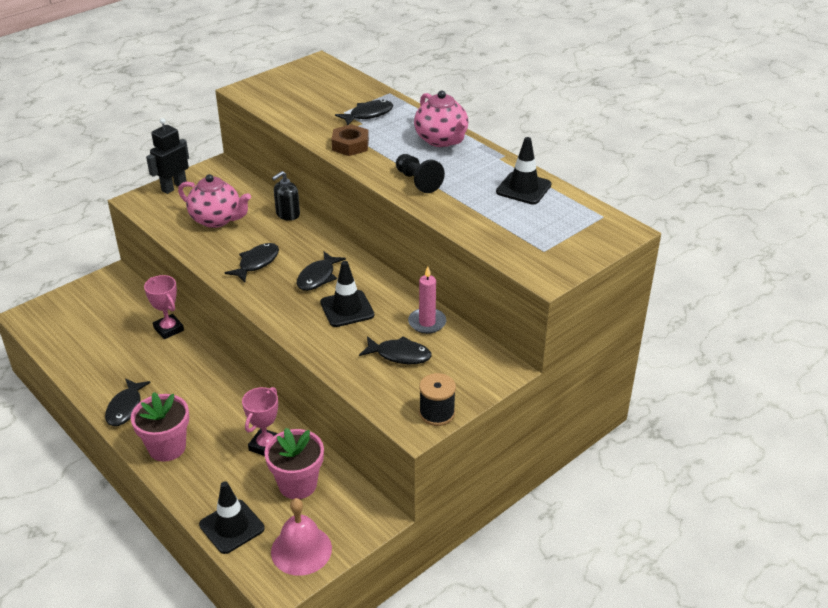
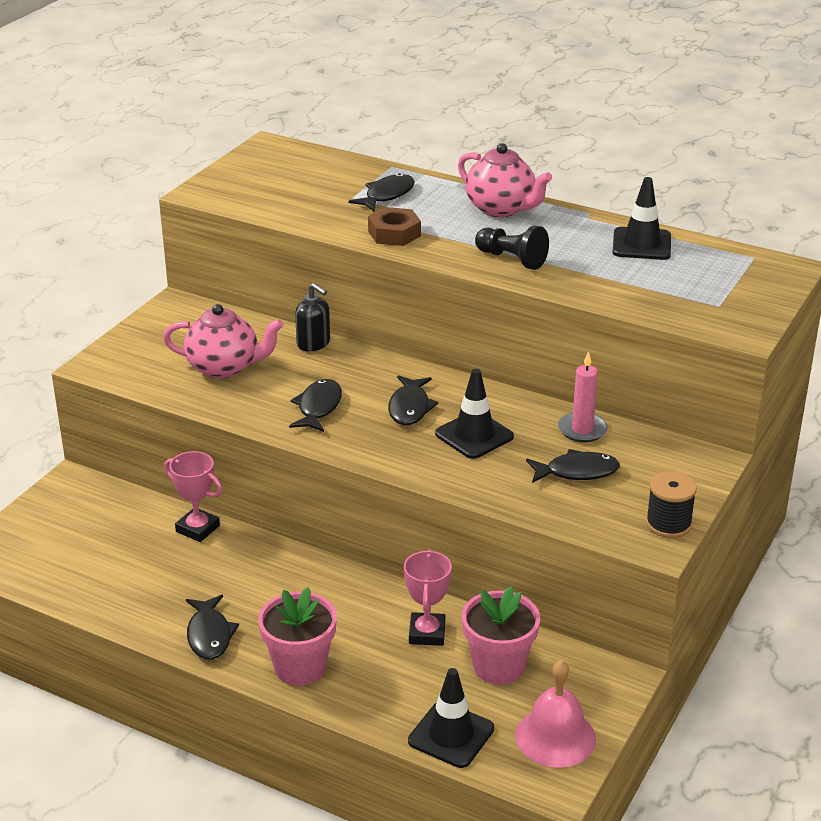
camera: 20 degrees left, 5 degrees down
(174, 187) = (134, 340): black robot -> none
(287, 214) = (313, 343): black soap dispenser -> black soap dispenser turned 75 degrees counterclockwise

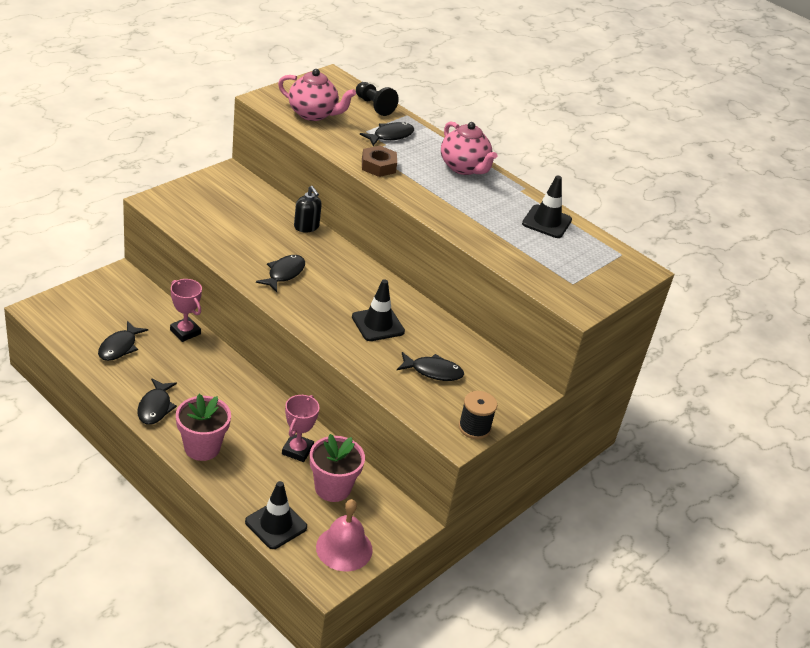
camera: 10 degrees right, 5 degrees up
(224, 367) = (237, 227): pink teapot -> pink teapot (313, 114)
(410, 407) = (345, 292): black fish -> black fish (119, 347)
(512, 259) = (448, 207): black pawn -> black pawn (374, 106)
(582, 430) = (454, 342): pink candle -> none

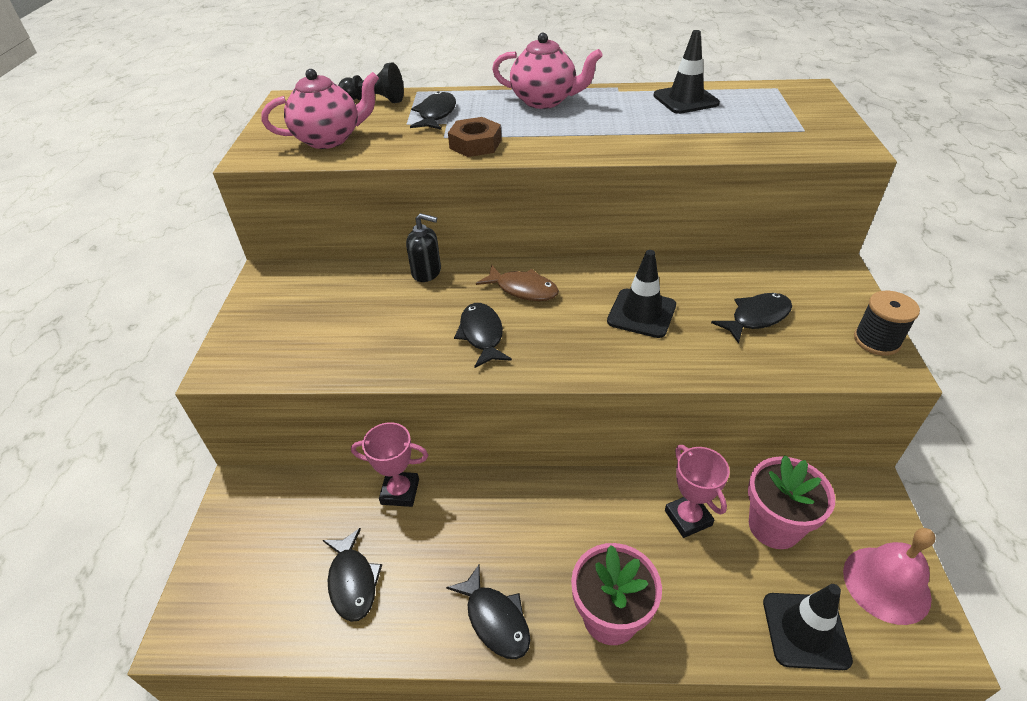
camera: 35 degrees left, 5 degrees up
(339, 270) = (523, 289): none -> brown fish

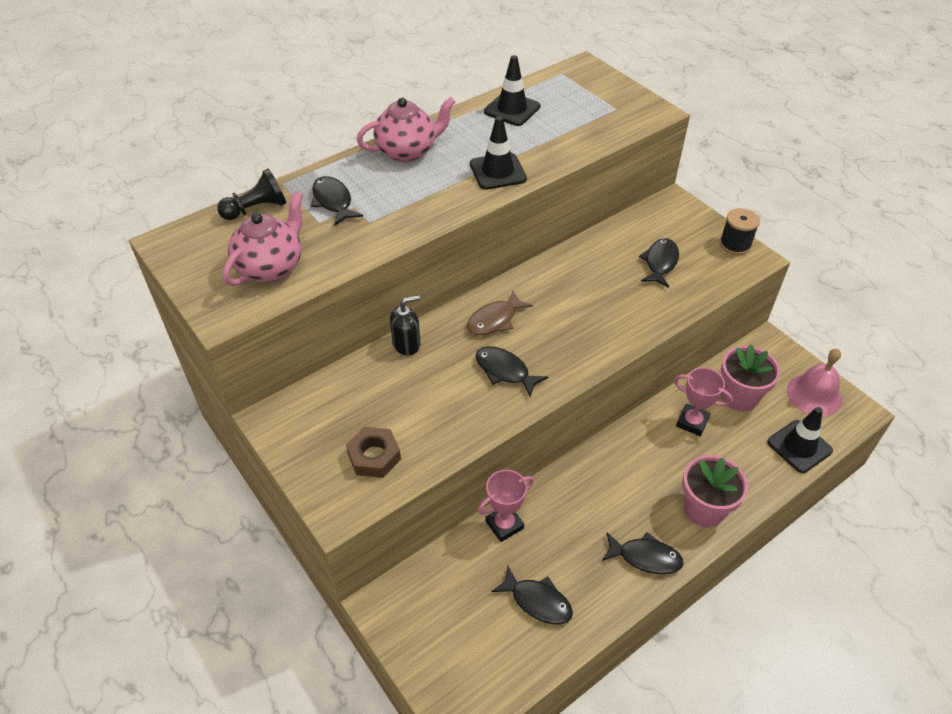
camera: 40 degrees left, 5 degrees up
(475, 144) = (404, 218): brown nut -> brown nut (374, 456)
(523, 289) = (495, 320): brown fish -> brown fish turned 150 degrees clockwise
(641, 313) = (591, 296): black traffic cone -> black traffic cone (497, 171)

